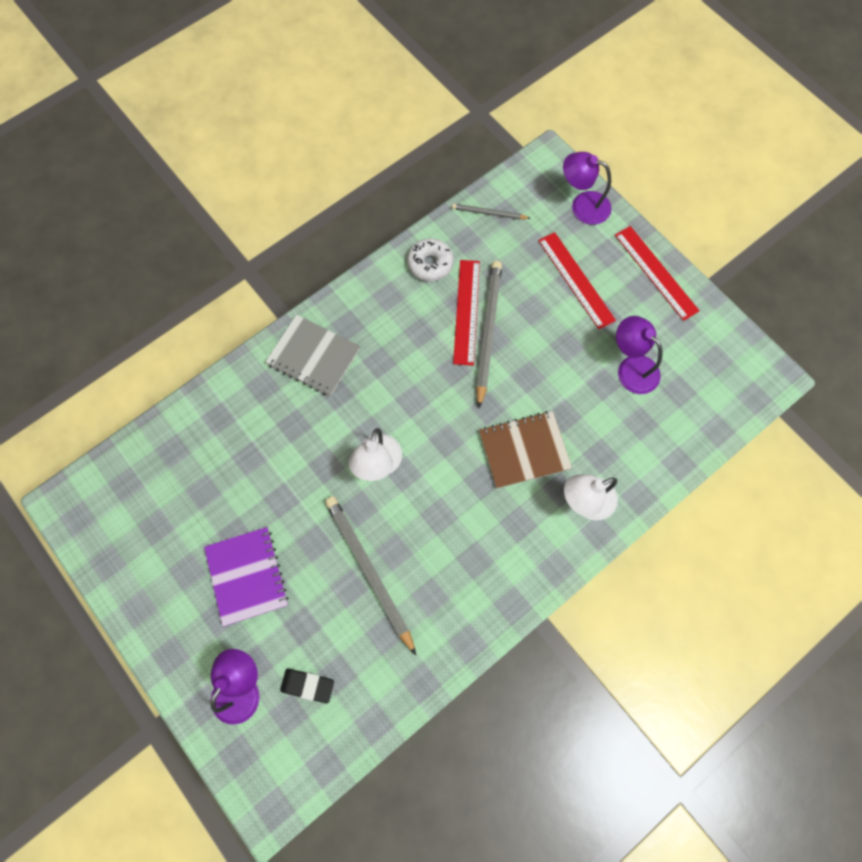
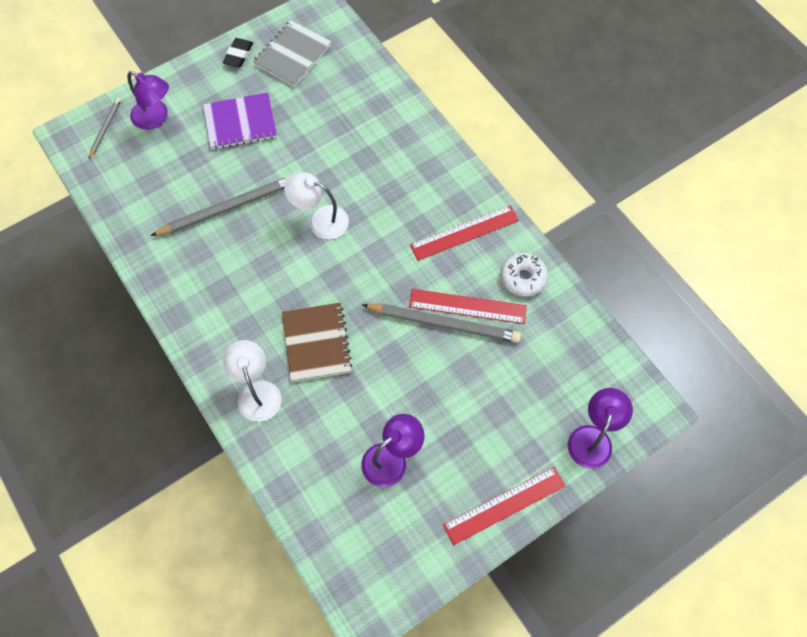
camera: 95 degrees right, 5 degrees down
(307, 685) = (147, 161): black eraser -> black eraser (238, 55)
(313, 357) = (429, 174): grey notebook -> grey notebook (292, 55)
(489, 213) = (582, 339): grey pencil -> grey pencil (105, 128)
(576, 280) = (498, 417): red ruler -> red ruler (464, 232)

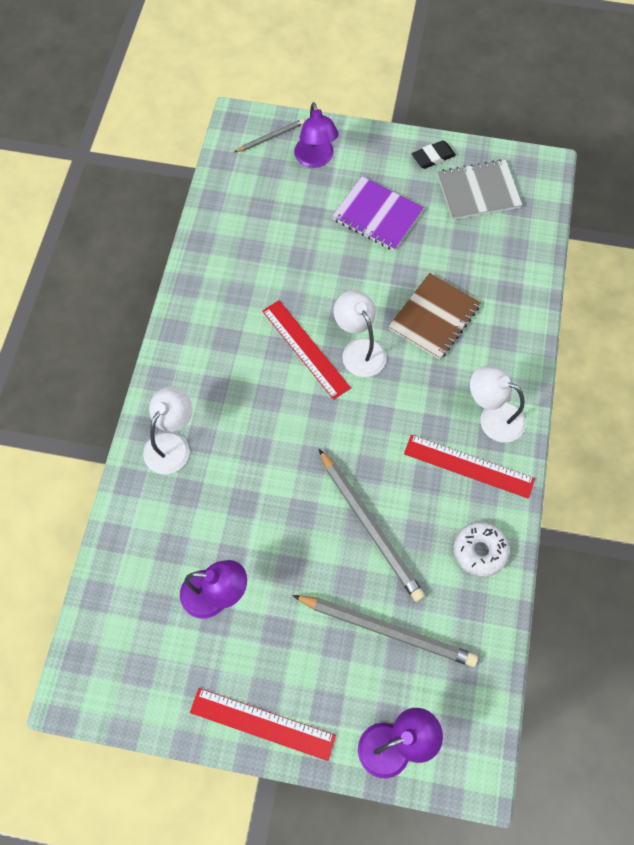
camera: 45 degrees right, 0 degrees up
(227, 208) = (297, 277): grey pencil -> grey pencil (387, 630)
(317, 343) = (254, 447): brown notebook -> brown notebook (434, 317)
(448, 190) = (492, 417): none -> white lamp
(467, 306) = (405, 531): red ruler -> red ruler (305, 349)

